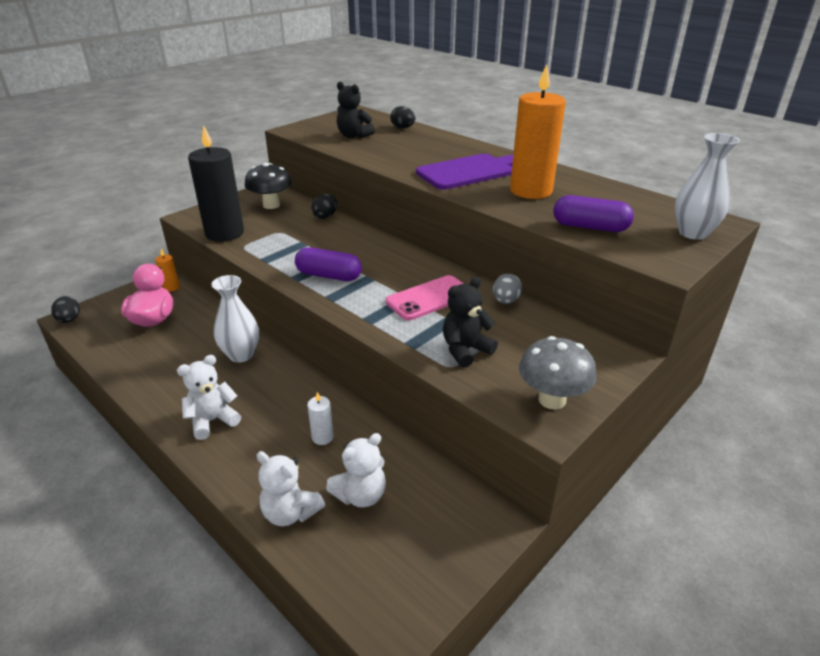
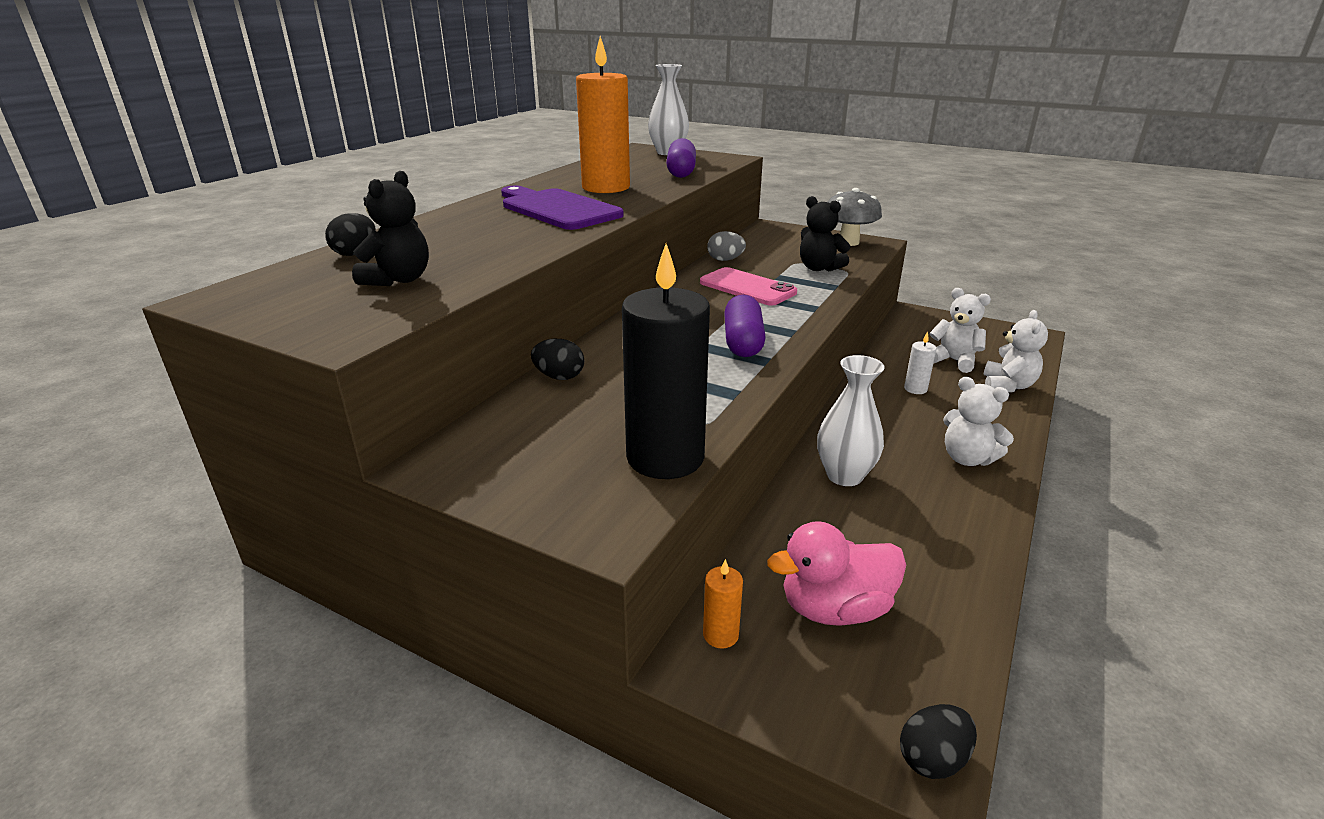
camera: 105 degrees left, 5 degrees down
(271, 205) = (522, 439): black mushroom -> none

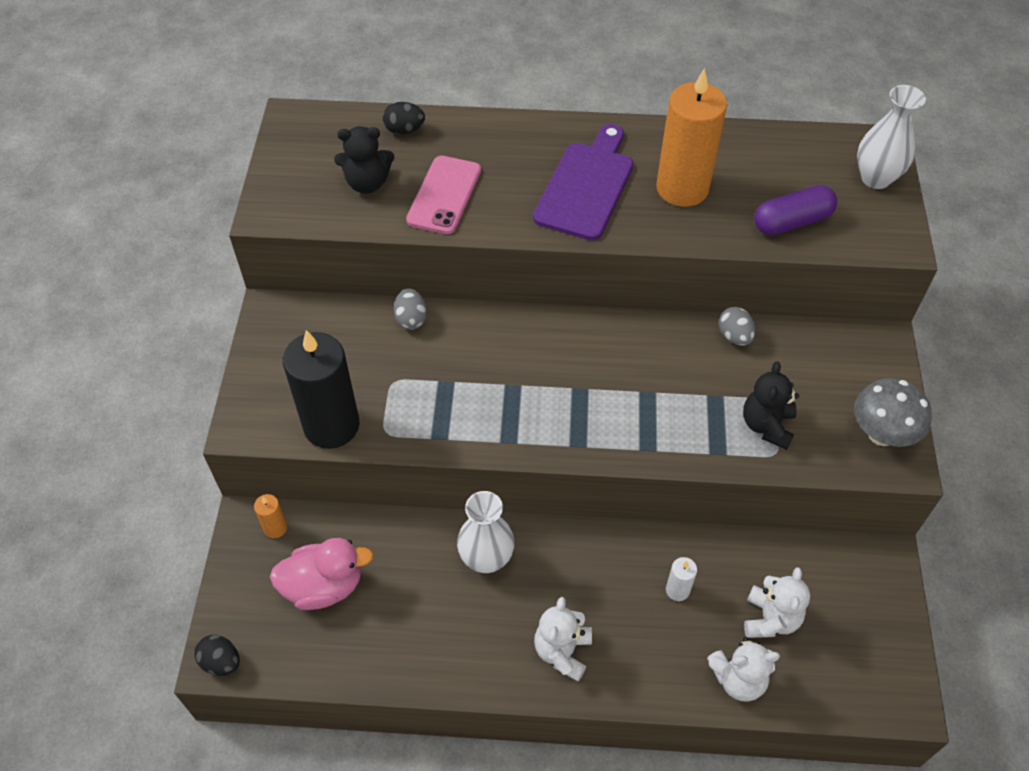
camera: 65 degrees right, 25 degrees up
(559, 377) = (411, 319): black egg -> grey egg
(743, 342) = (537, 414): purple capsule -> none
(747, 287) = (667, 379): pink phone -> pink phone (444, 195)
(834, 608) = (324, 586): pink duck -> pink duck turned 120 degrees clockwise

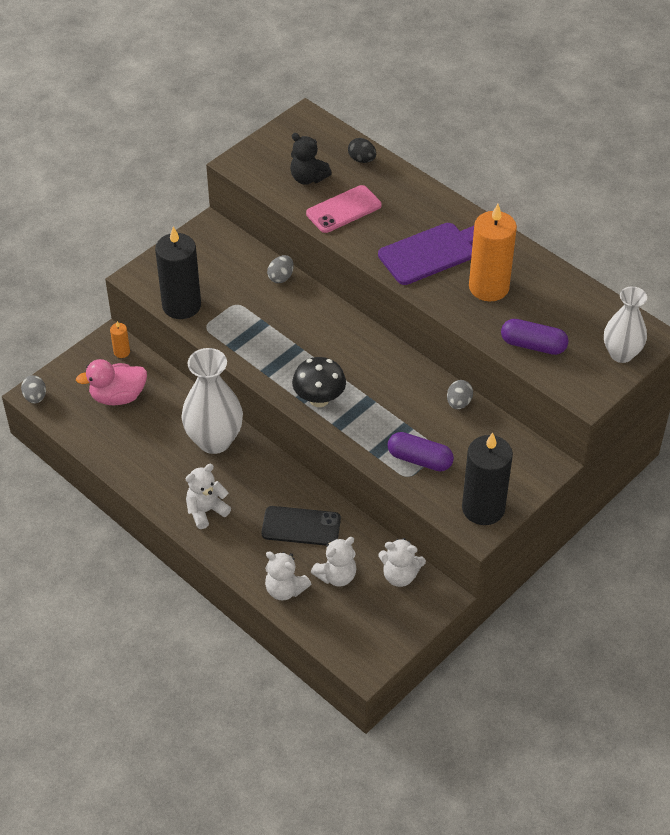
camera: 40 degrees right, 5 degrees down
(221, 662) = (35, 397): black egg -> grey egg
(324, 586) = (118, 396): pink duck -> pink duck turned 135 degrees clockwise
(486, 559) = (214, 440): white vase -> white vase, size x1.50
(597, 431) = (319, 399): none -> black mushroom
(677, 590) = (301, 526): white candle -> black phone
(767, 425) = (419, 459): black teddy bear -> purple capsule
(826, 567) = (400, 575): none -> white teddy bear
(881, 434) = (483, 508): grey mushroom -> black candle

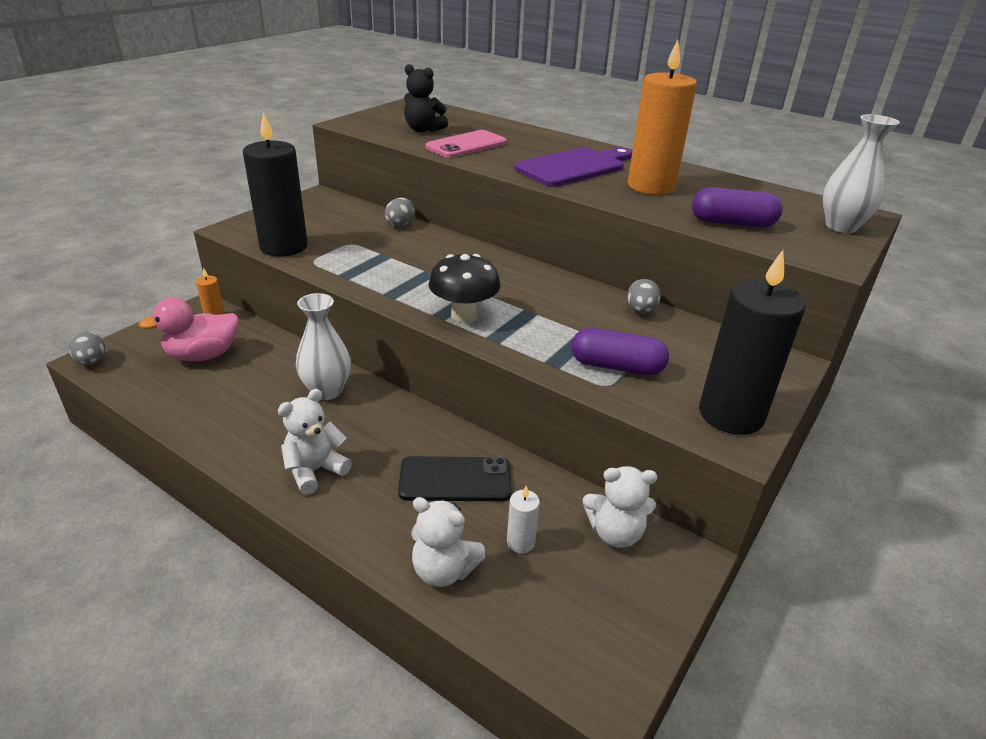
camera: 10 degrees left, 15 degrees down
(214, 440) = (327, 391): white vase -> white vase, size x0.67
(336, 576) = (520, 542): white teddy bear -> white candle
(362, 159) = (476, 121): black egg -> none

